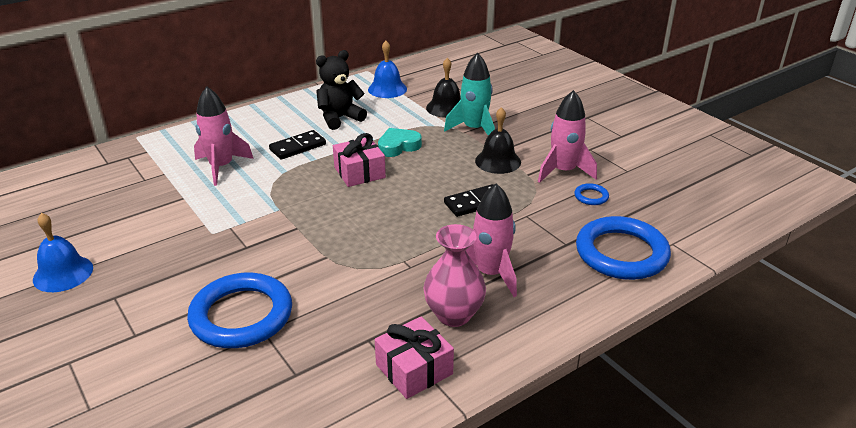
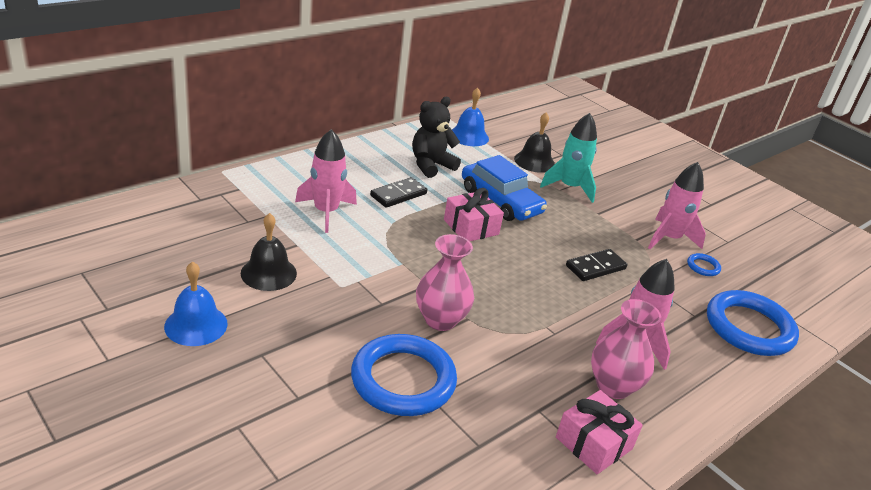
camera: 10 degrees left, 0 degrees up
(298, 259) = (440, 320): none -> pink vase
(398, 146) = (500, 201): turquoise heart -> blue car
(498, 161) = (603, 223): black bell -> black bell (268, 273)

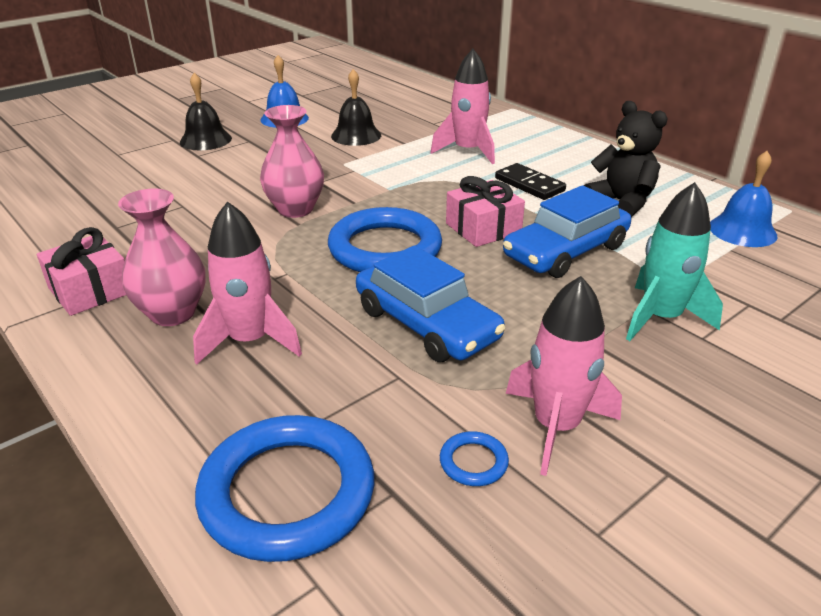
camera: 95 degrees right, 0 degrees up
(403, 380) = (209, 193): blue ring -> blue ring (385, 248)
(534, 161) = (720, 287): black bell -> black bell (205, 140)
(595, 267) = (426, 324): black domino -> blue car

